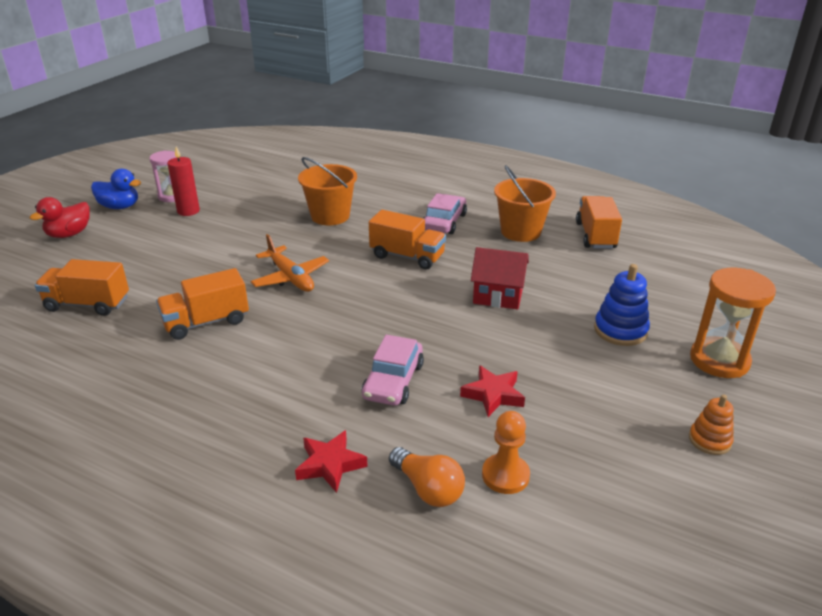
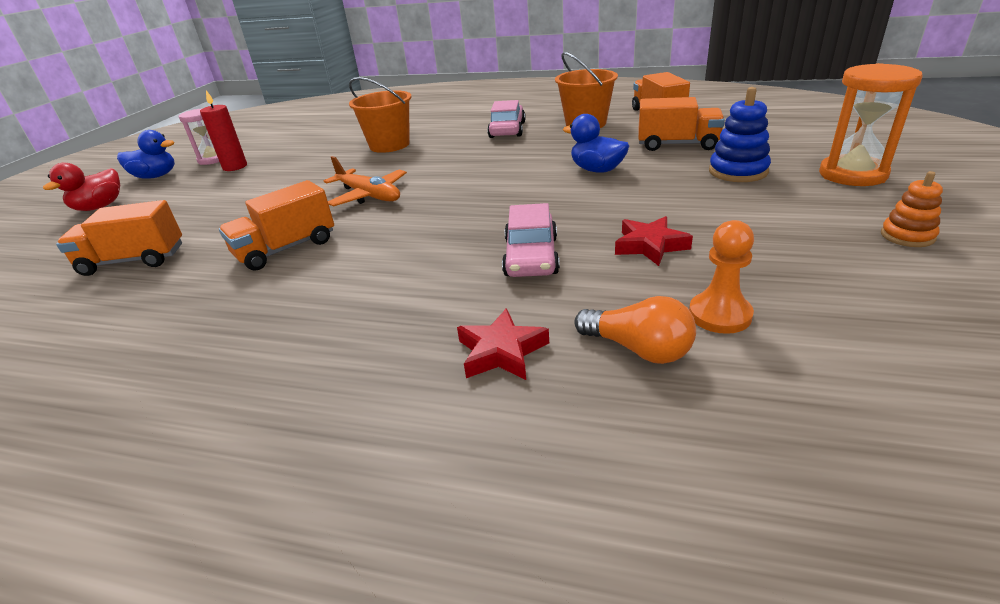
camera: 10 degrees left, 0 degrees up
(407, 256) = (485, 159): orange truck -> orange truck (677, 145)
(498, 296) = (597, 170): red house -> blue duck

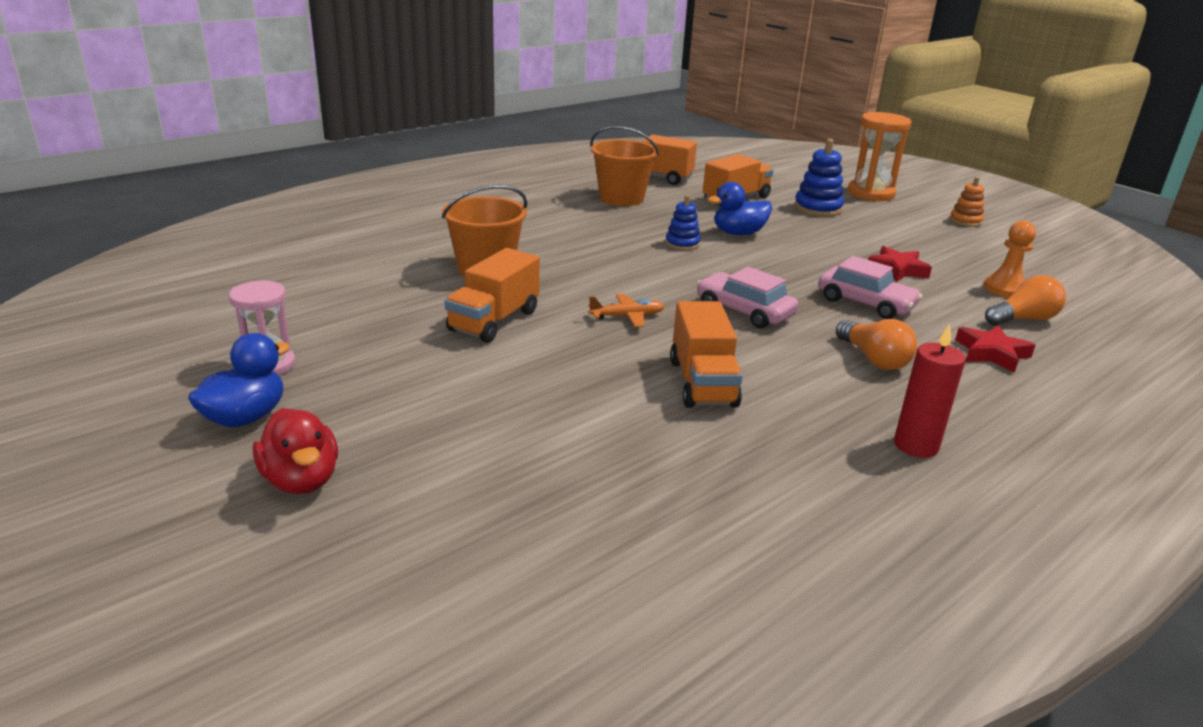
camera: 60 degrees left, 5 degrees down
(133, 261) = (591, 474): orange truck -> orange truck (494, 321)
(235, 167) = (348, 357): red candle -> red candle (916, 445)
(369, 195) = (627, 317): orange plane -> orange plane, size x0.64
(405, 295) = (873, 359): none -> orange light bulb
(507, 130) = (567, 221): pink car -> pink car (744, 311)
(533, 164) = (682, 244): none -> blue stacking toy

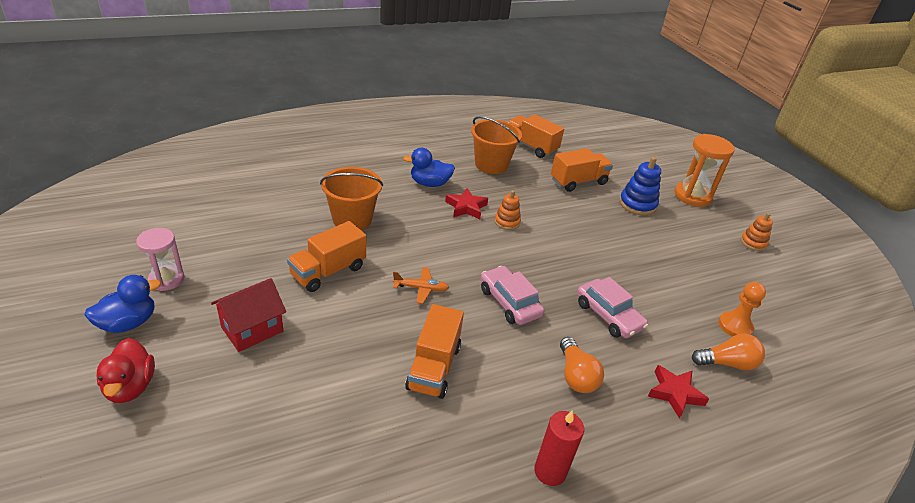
camera: 15 degrees right, 10 degrees up
(434, 391) = (252, 329): none -> red house
(682, 244) = (507, 222): blue stacking toy -> orange stacking toy
(738, 233) = (556, 219): blue duck -> blue duck (429, 183)
(897, 269) = (658, 285): red star -> red star (466, 207)

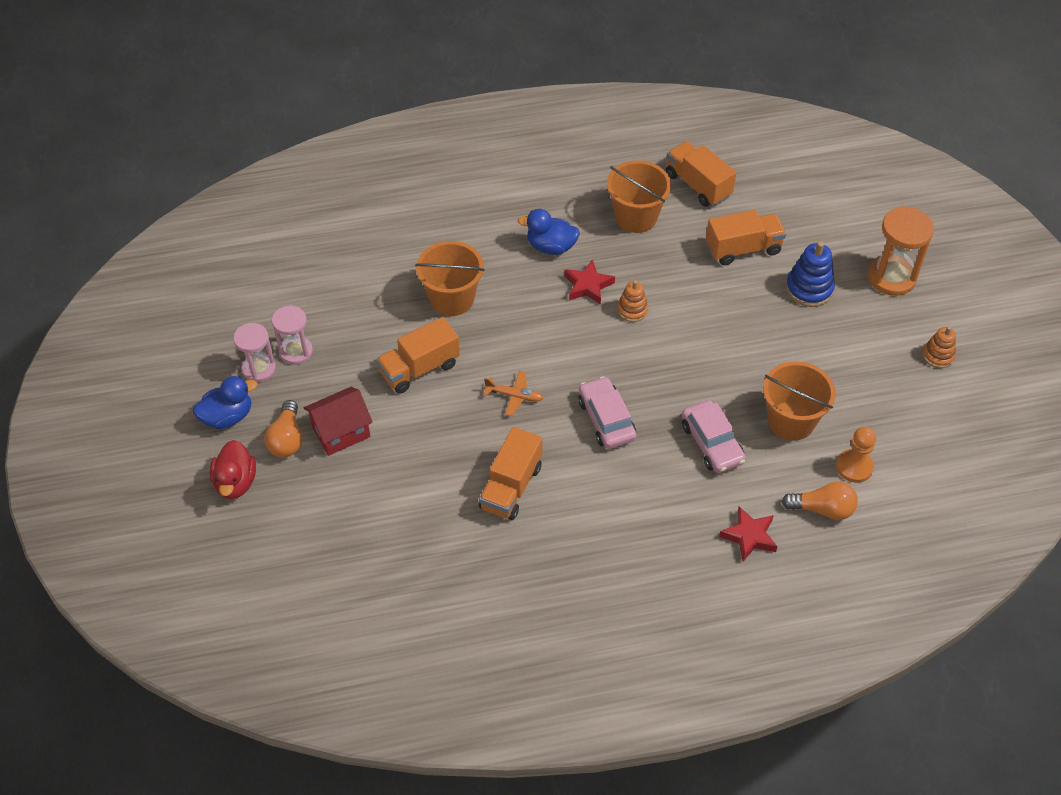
camera: 15 degrees right, 15 degrees up
(206, 264) = (296, 351): none -> pink hourglass
(550, 471) = (597, 597): red candle -> none
(576, 375) = (652, 508): orange light bulb -> orange light bulb (287, 439)
(666, 294) = (791, 421): none -> orange bucket

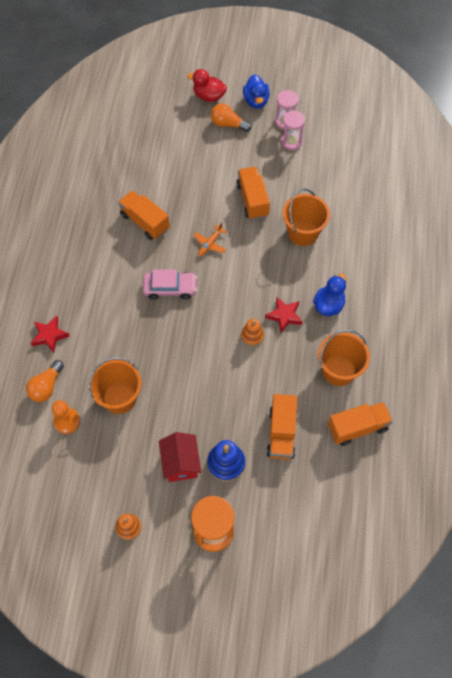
camera: 110 degrees right, 10 degrees up
(341, 432) = (222, 150): red house -> red house (181, 463)
(712, 443) = (125, 342): pink car -> none

